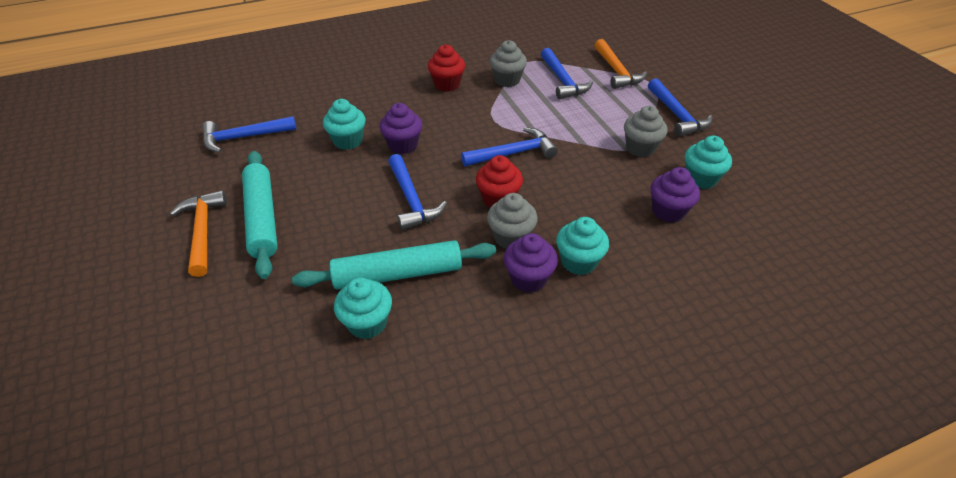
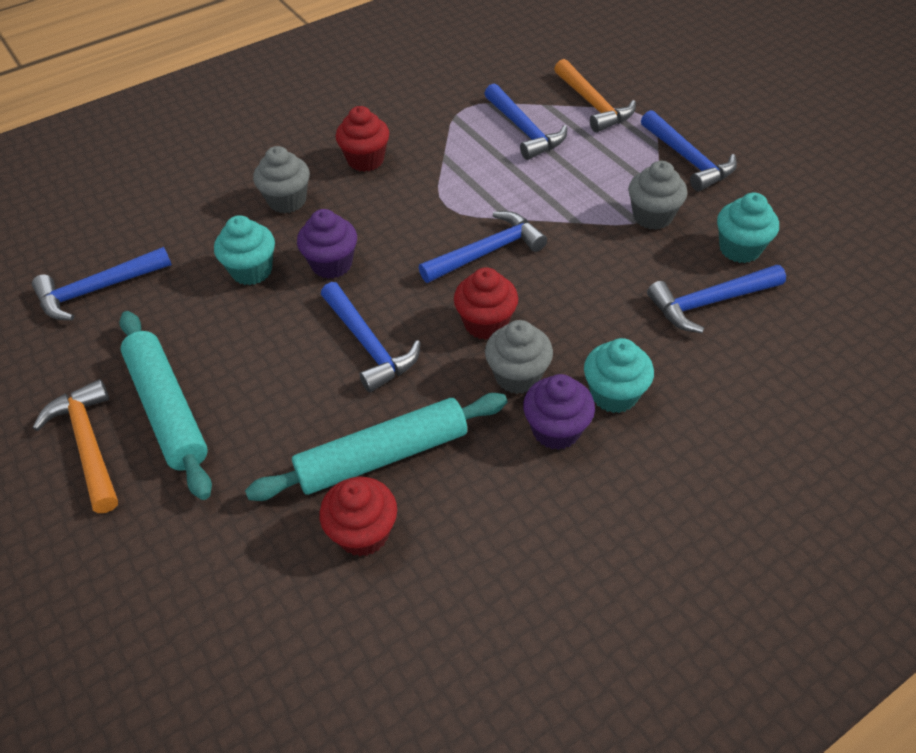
camera: 10 degrees left, 5 degrees up
(367, 323) = (363, 533): turquoise cupcake -> red cupcake
(507, 80) = (448, 140): grey cupcake -> grey cupcake (287, 201)
(668, 211) = (709, 302): purple cupcake -> blue hammer

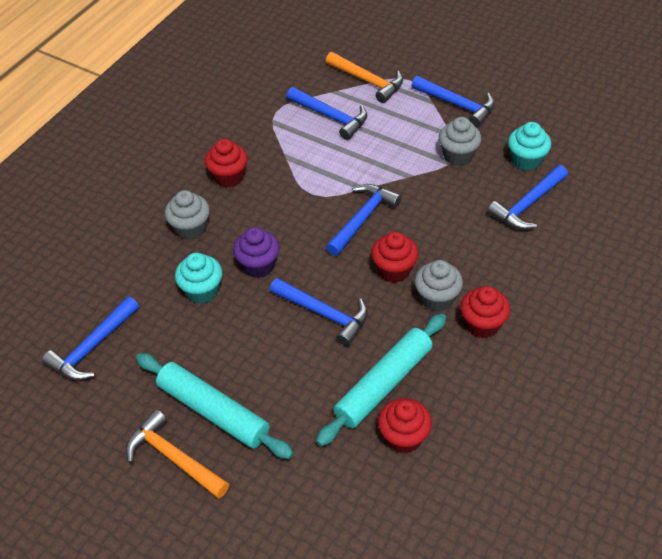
camera: 25 degrees left, 0 degrees up
(556, 430) = (482, 325): purple cupcake -> red cupcake
(614, 394) = (504, 288): turquoise cupcake -> none

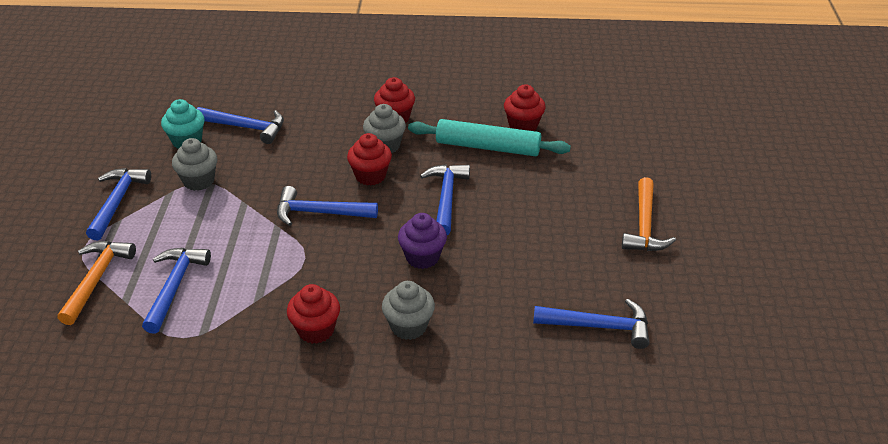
camera: 120 degrees left, 10 degrees down
(202, 291) = (479, 282): turquoise cupcake -> none
(213, 411) = (588, 222): turquoise rolling pin -> none

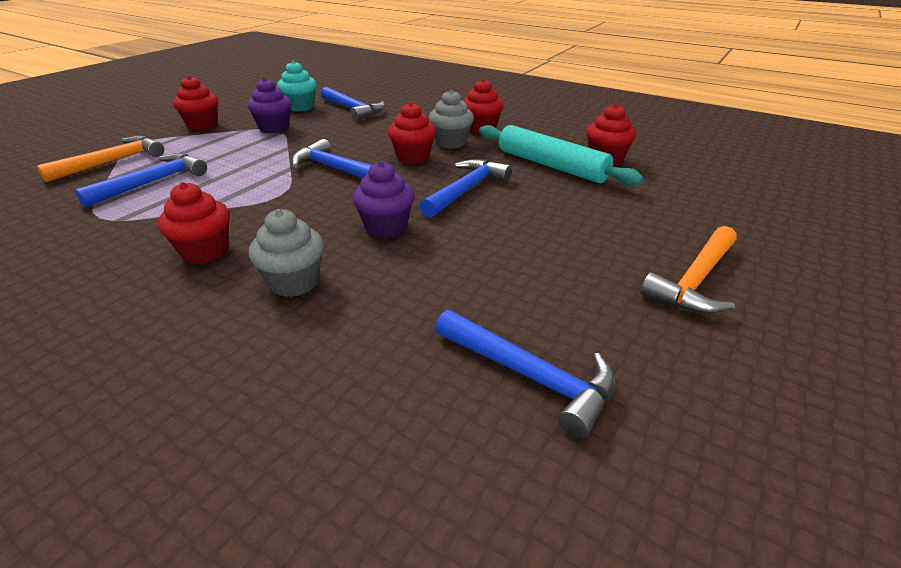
camera: 30 degrees right, 5 degrees down
(117, 202) = (202, 125): blue hammer -> red cupcake
(199, 181) = (274, 128): grey cupcake -> purple cupcake

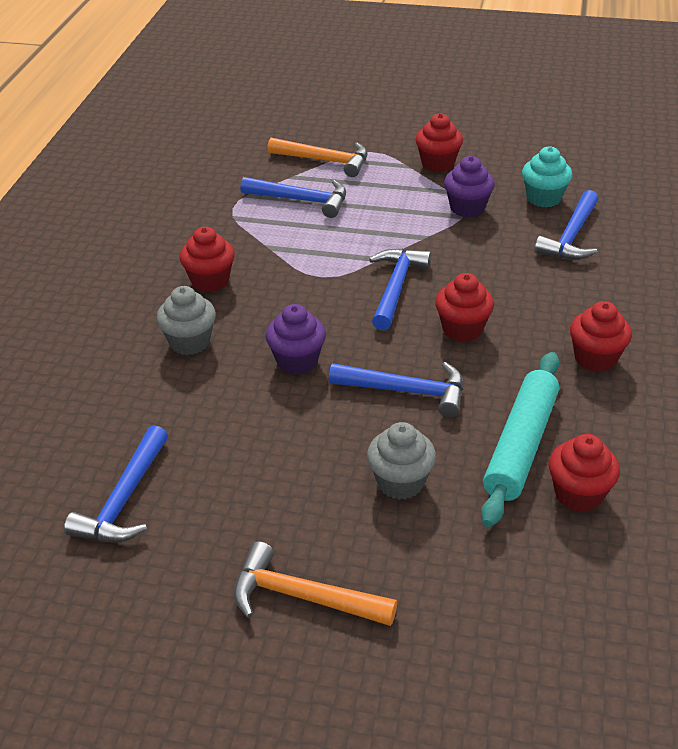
camera: 70 degrees right, 5 degrees up
(451, 143) = (528, 345): grey cupcake -> grey cupcake (400, 482)

